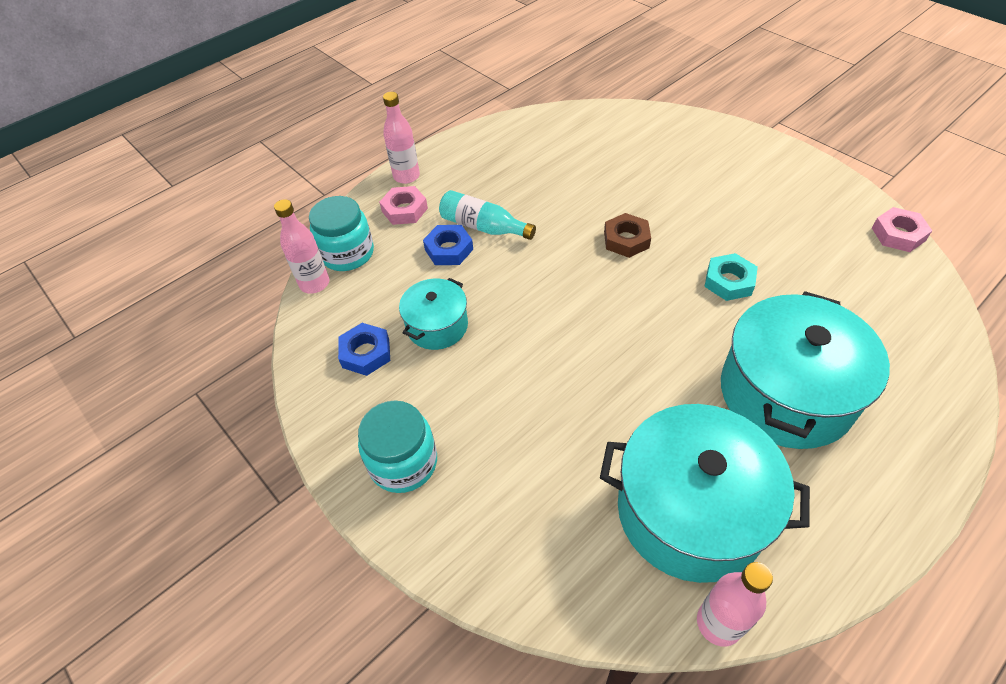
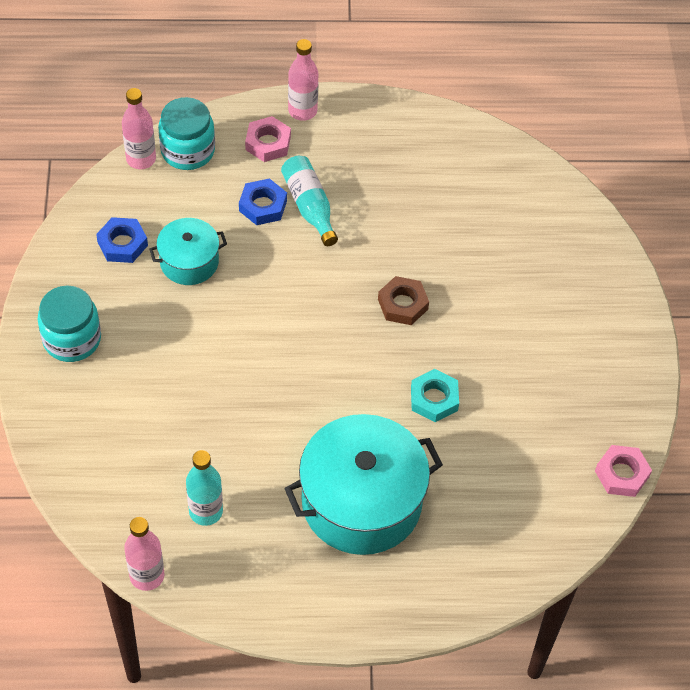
camera: 35 degrees right, 5 degrees up
(690, 511) = (206, 511): turquoise pot -> turquoise bottle

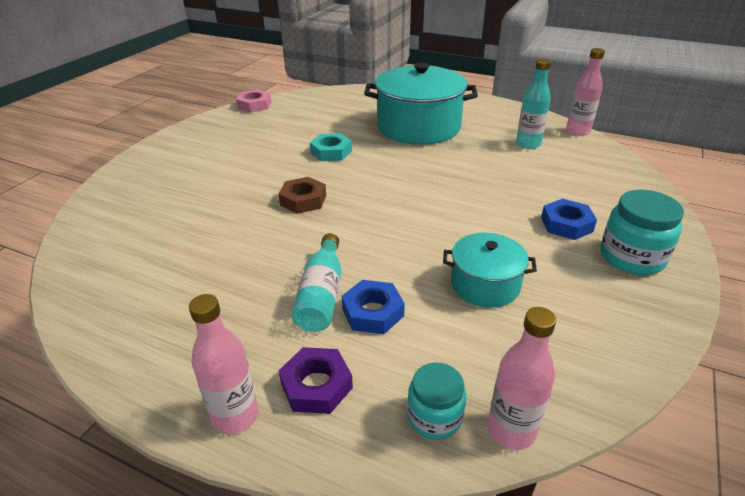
camera: 150 degrees left, 20 degrees down
(122, 244) = (561, 325): blue nut -> blue nut (566, 224)
(188, 151) = (434, 417): turquoise jar -> turquoise jar, size x0.64
(268, 143) = (316, 385): pink nut -> purple nut

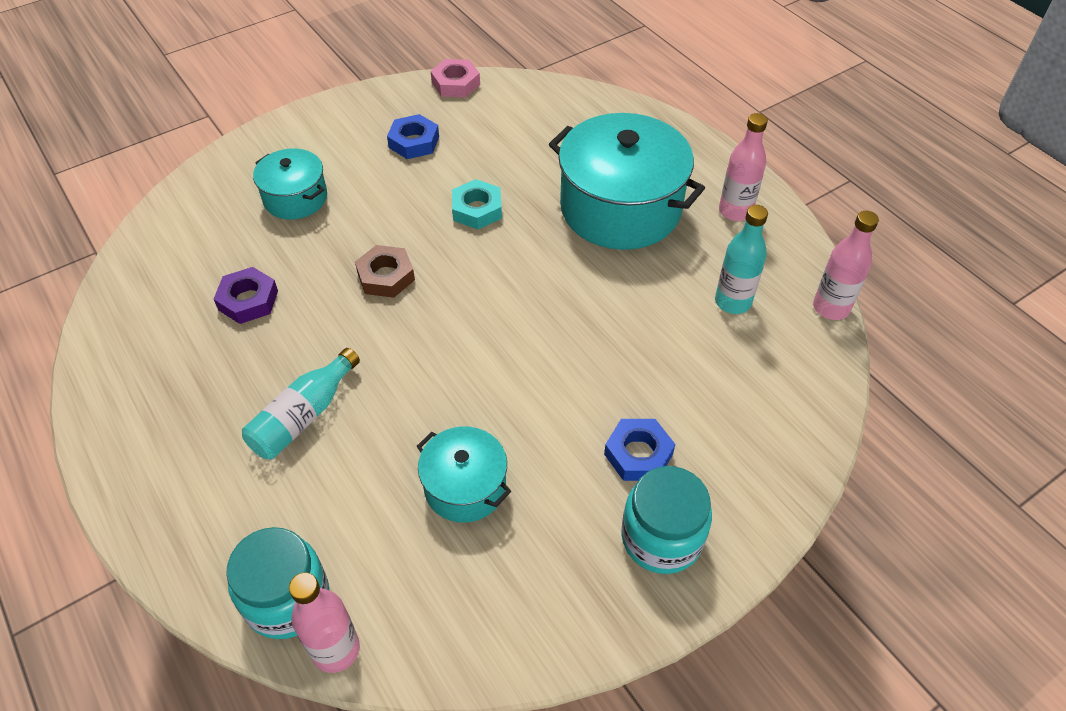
camera: 30 degrees right, 15 degrees up
(191, 183) = (295, 198): none -> turquoise pot
(235, 416) = (144, 506): pink bottle -> pink bottle (735, 211)
(316, 385) = (223, 513): purple nut -> purple nut (248, 300)
(373, 312) = (331, 461): blue nut -> blue nut (414, 142)
(434, 417) = (287, 599): turquoise jar -> turquoise jar, size x1.56

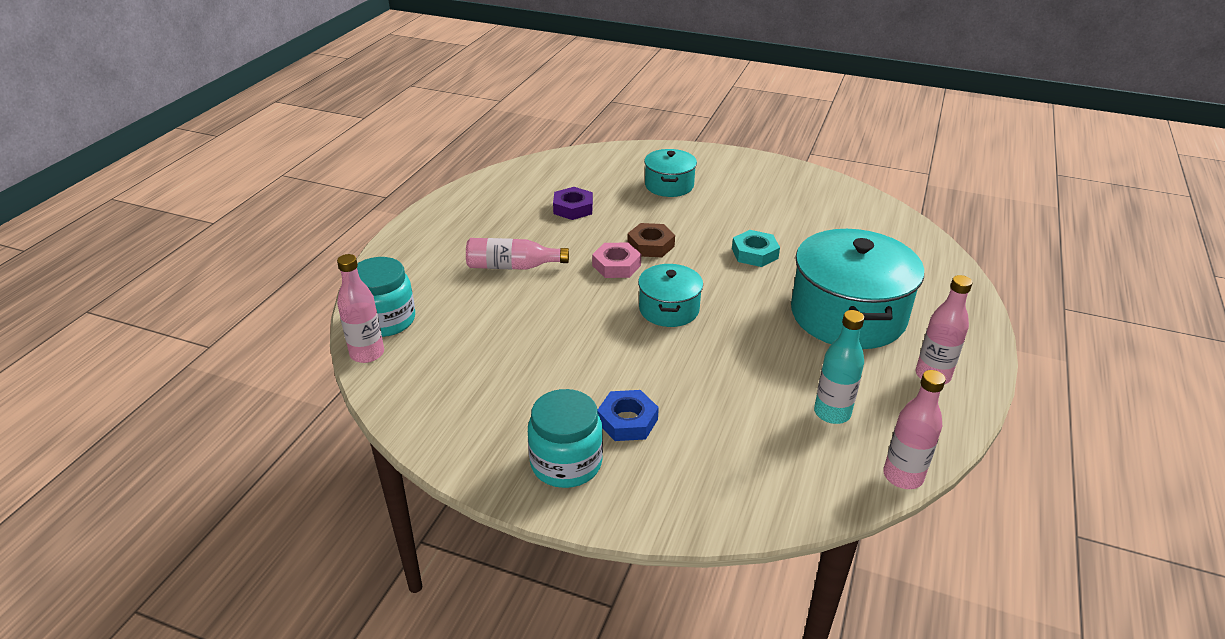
camera: 55 degrees right, 15 degrees down
(304, 416) = (512, 266): turquoise bottle -> pink bottle
(414, 142) = (777, 202): blue nut -> none
(456, 83) = (856, 193): pink nut -> pink nut (616, 265)
(465, 487) = (522, 352): turquoise pot -> turquoise pot (669, 309)

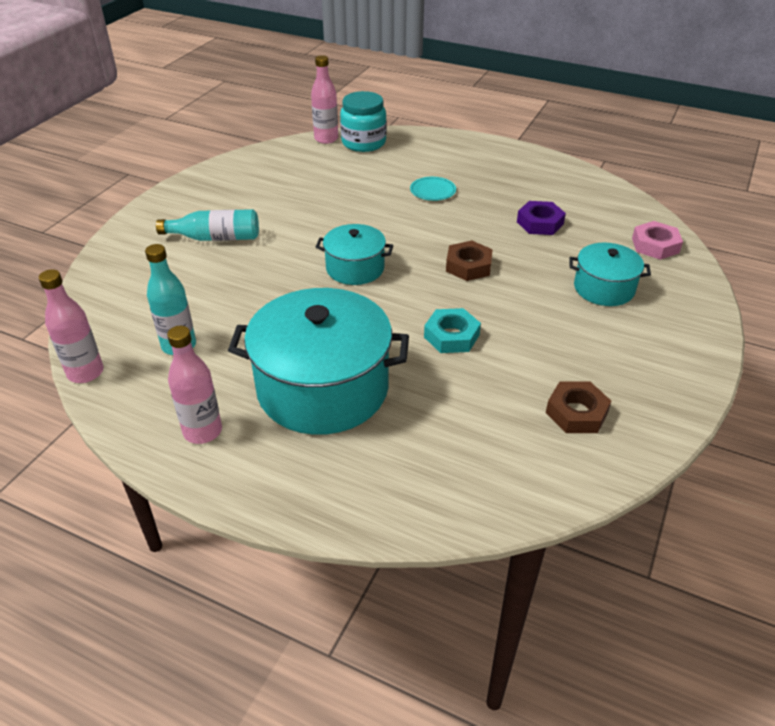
camera: 95 degrees right, 5 degrees up
(512, 266) = (433, 191): pink bottle -> turquoise plate
(566, 463) = (184, 211): turquoise jar -> none
(616, 265) = (431, 243): pink nut -> pink nut (655, 245)
(627, 421) = (215, 238): blue nut -> turquoise bottle
(818, 204) = (576, 413): none -> brown nut

